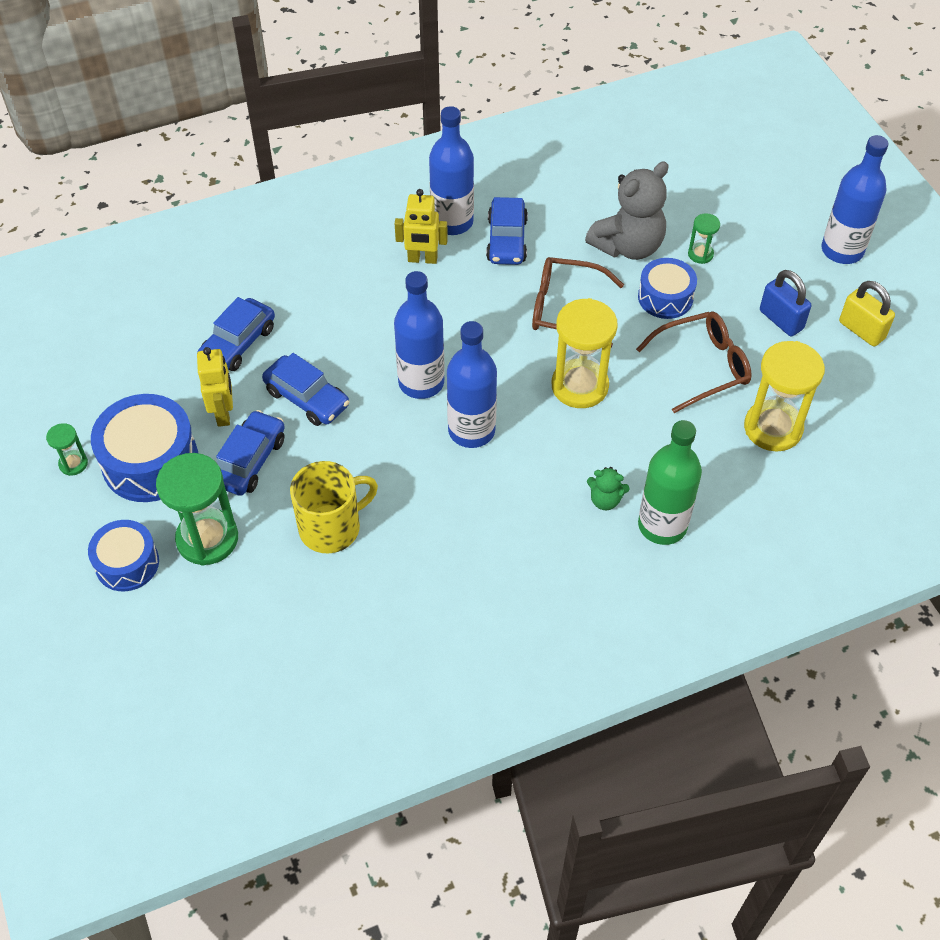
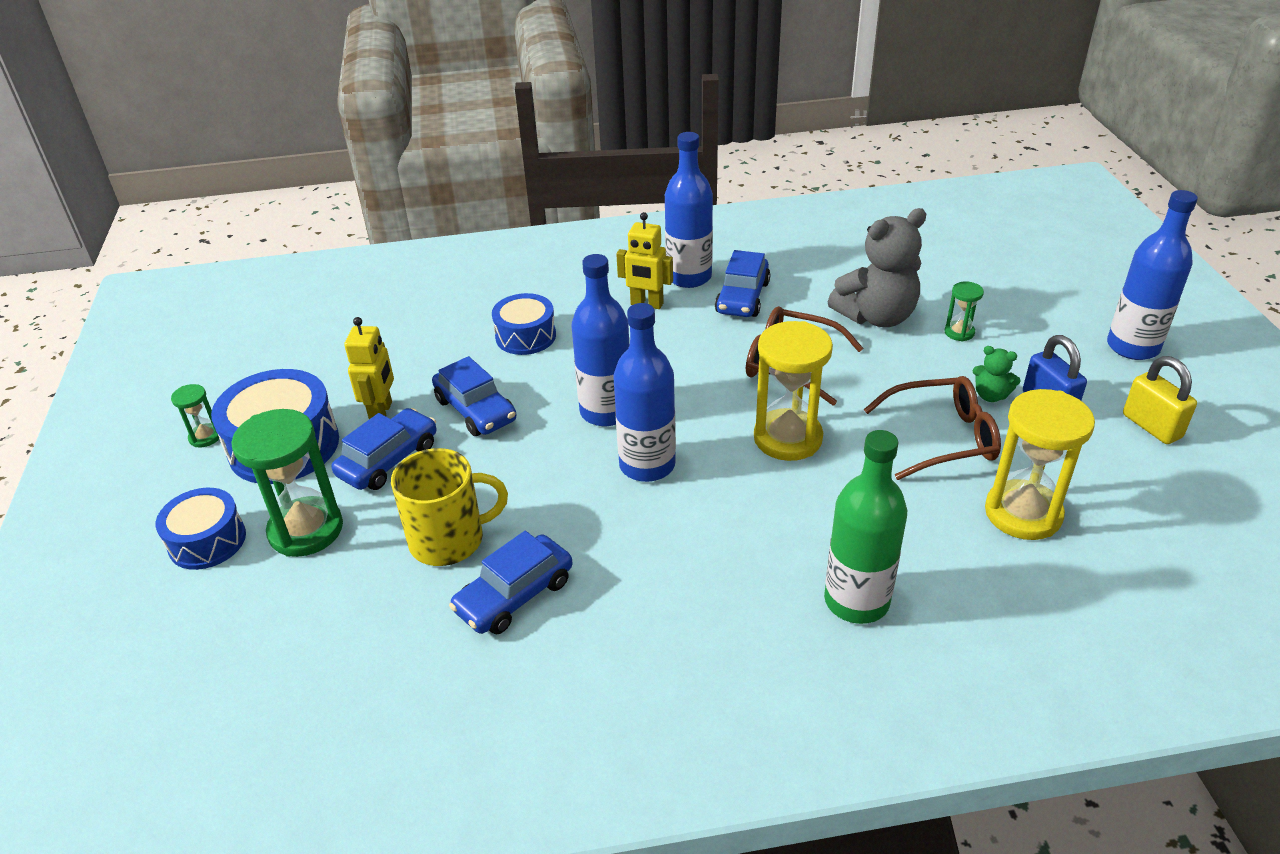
camera: 15 degrees right, 15 degrees down
(238, 343) = (426, 353): blue car -> blue car (514, 595)
(605, 500) = (788, 561): green teddy bear -> green teddy bear (990, 395)
(665, 297) = (910, 367): blue drum -> blue drum (525, 336)

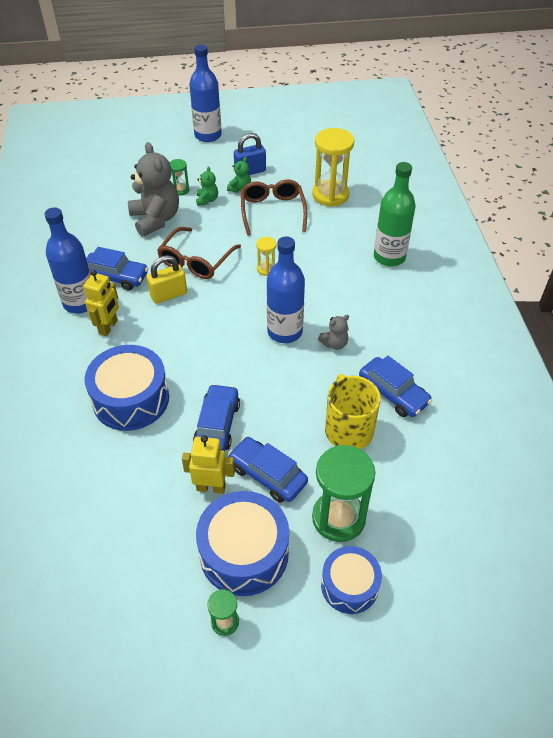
camera: 90 degrees left, 10 degrees up
(476, 410) = (217, 425): blue car -> blue car turned 45 degrees counterclockwise
(525, 336) = (131, 399): blue drum -> blue drum, size x1.59
(606, 411) = (230, 351): blue bottle -> none
(623, 523) = (334, 344): none -> grey teddy bear
(788, 438) = (266, 269): yellow hourglass -> yellow hourglass, size x0.48
(944, 362) = (207, 200): none -> green teddy bear
(1151, 426) = (271, 144): yellow padlock -> yellow padlock (169, 295)

